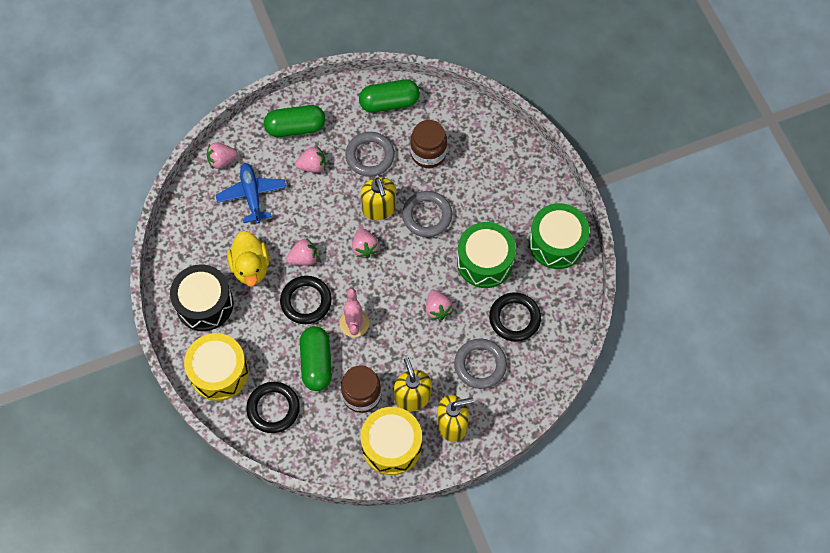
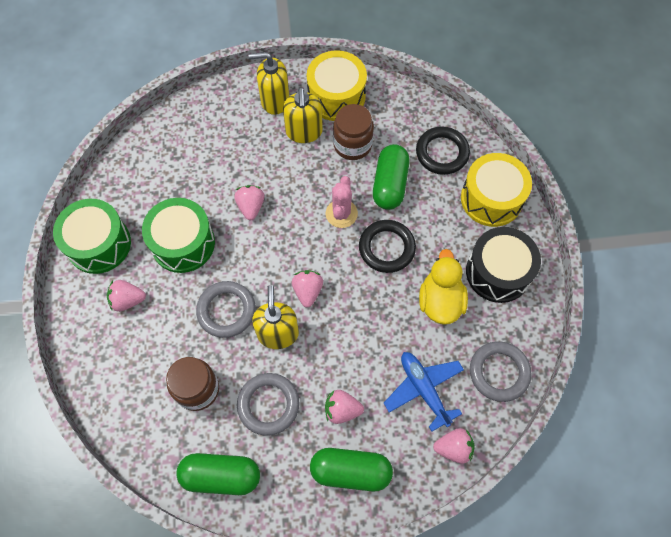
camera: 165 degrees left, 0 degrees up
(252, 195) = (423, 389): blue plane -> blue plane turned 150 degrees clockwise
(304, 258) = (378, 296): pink strawberry -> pink strawberry (128, 300)
(480, 365) = (228, 145): grey ring -> grey ring (499, 372)
(514, 318) = (177, 179): black ring -> none

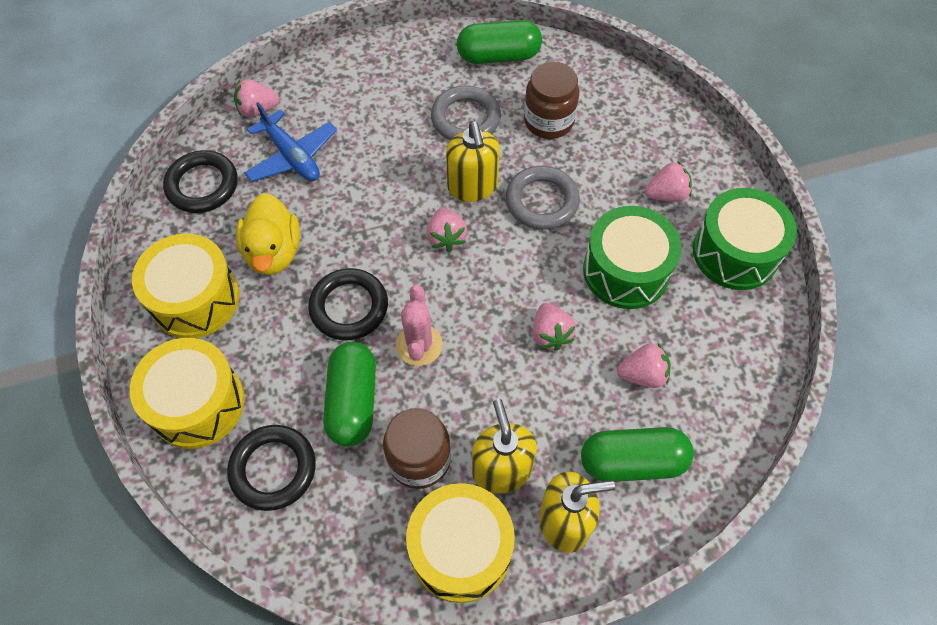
camera: 170 degrees right, 5 degrees down
(342, 410) = (383, 125): pink strawberry -> pink strawberry (642, 374)
(350, 471) = (366, 77): green capsule -> green capsule (632, 462)
(498, 272) = (195, 299): black drum -> yellow drum
(499, 372) = (202, 185): grey ring -> black ring

